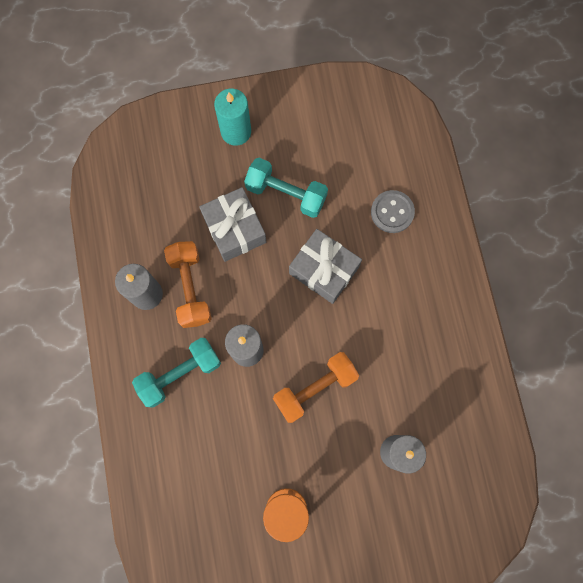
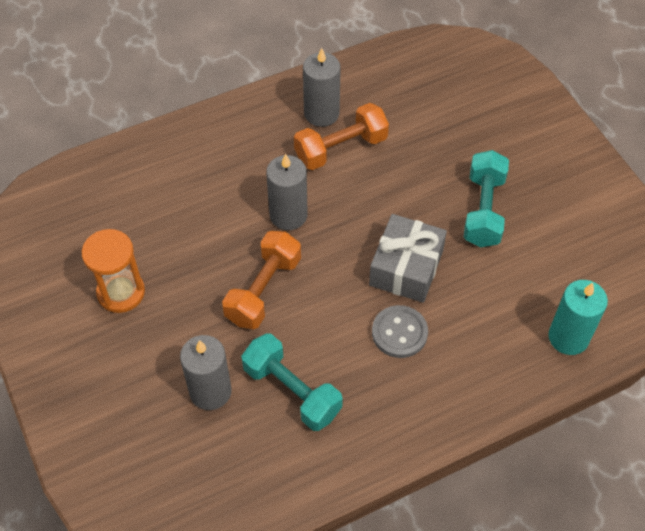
camera: 75 degrees right, 20 degrees down
(180, 374) = (245, 162): turquoise dumbbell -> turquoise dumbbell (292, 391)
(234, 229) = (422, 172): grey gift -> none
(236, 131) = (536, 146): turquoise candle -> turquoise candle (568, 337)
(315, 388) = (263, 290): orange dumbbell -> orange dumbbell turned 75 degrees clockwise
(392, 212) = (506, 324): grey button -> grey button (399, 333)

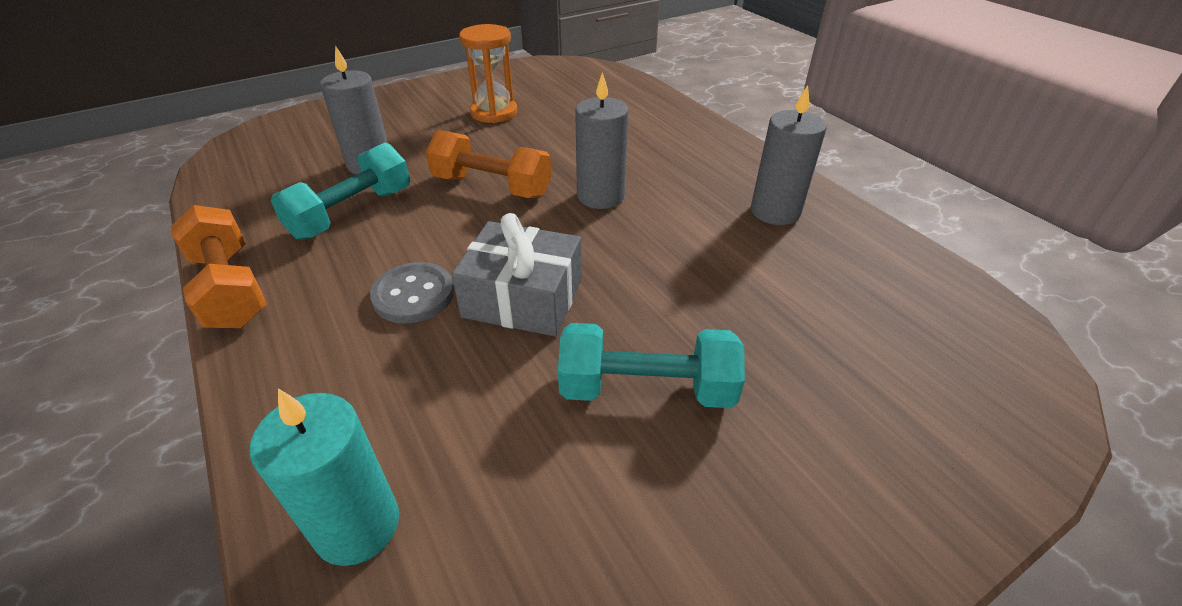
camera: 85 degrees right, 15 degrees down
(341, 148) = (721, 230): orange dumbbell -> orange dumbbell (230, 288)

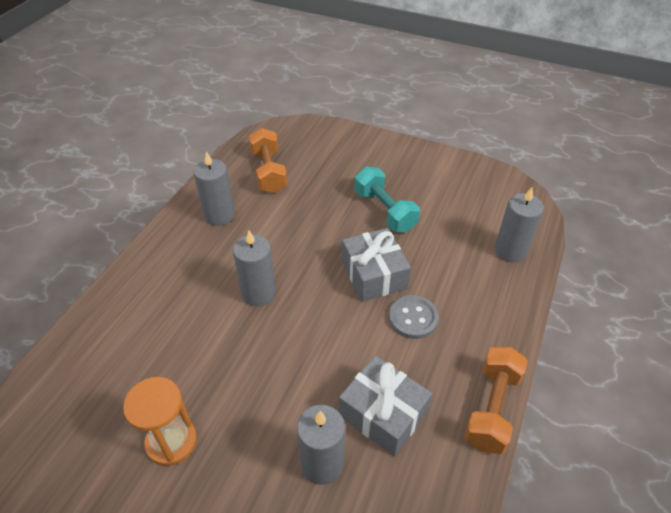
camera: 125 degrees left, 5 degrees up
(352, 213) = (383, 413): turquoise dumbbell -> grey gift
(357, 525) = (510, 250): turquoise candle -> grey candle
(492, 186) = (290, 356): orange dumbbell -> orange dumbbell (269, 172)

